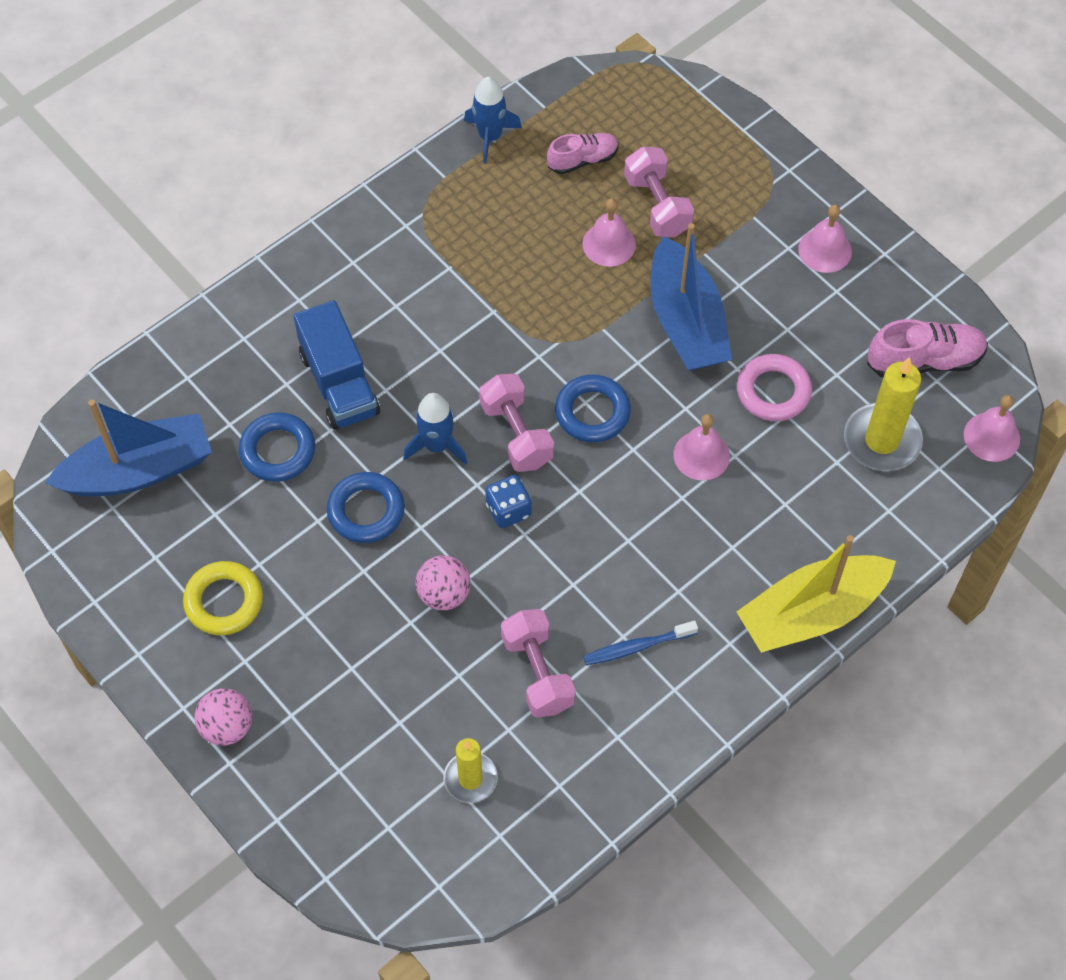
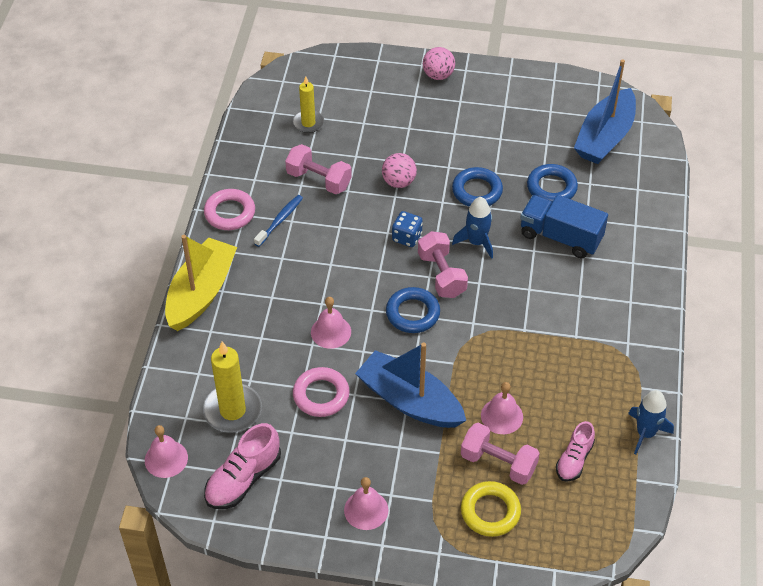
camera: 140 degrees right, 10 degrees down
(224, 601) = (497, 115): yellow ring -> yellow ring (490, 512)
(516, 434) = (441, 275): pink dumbbell -> pink dumbbell turned 45 degrees clockwise
(690, 706) = (230, 213): none -> pink ring

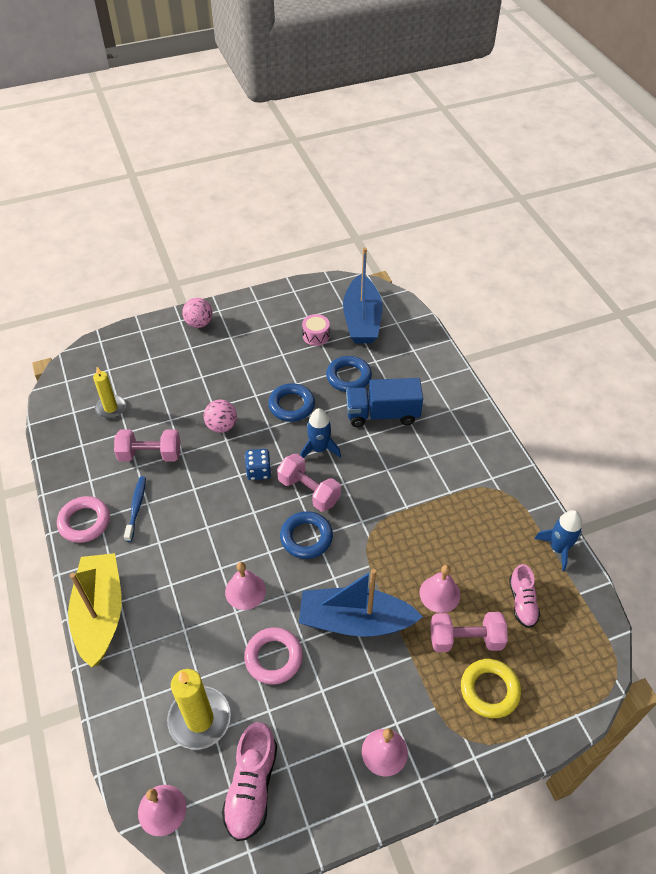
camera: 30 degrees left, 0 degrees up
(546, 134) = (316, 336): none -> pink drum

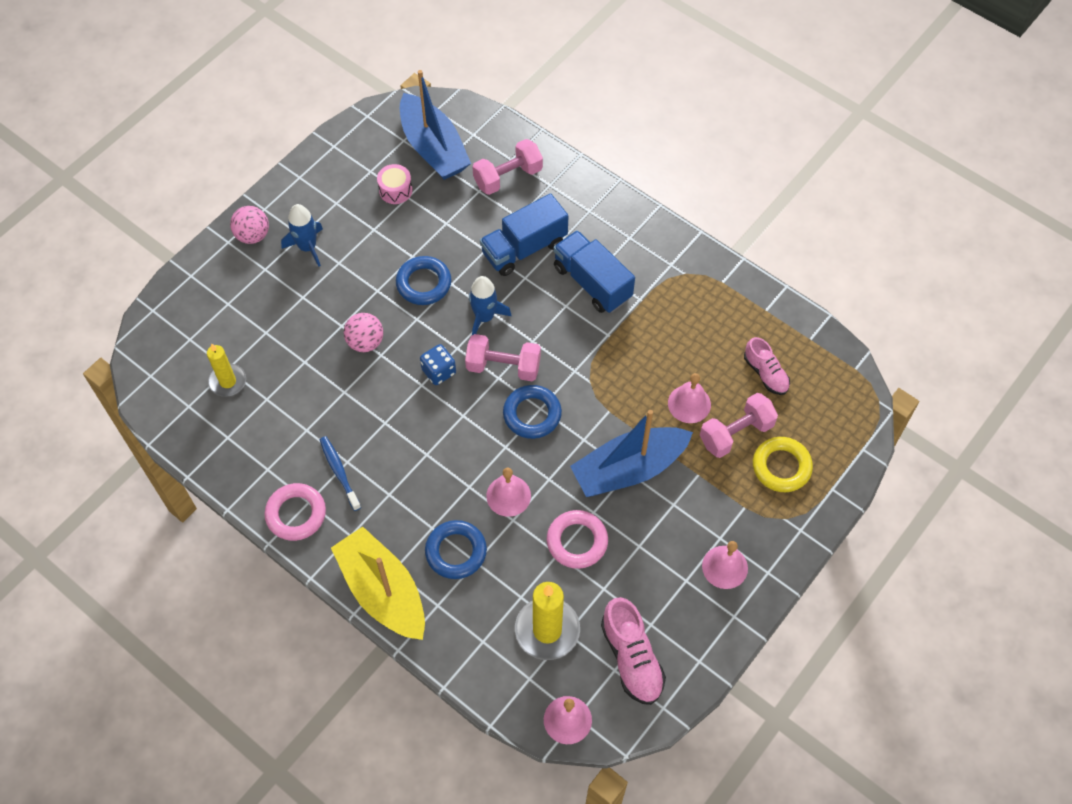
camera: 30 degrees left, 10 degrees up
(150, 454) = (311, 410): pink dumbbell -> pink dumbbell (508, 177)
(348, 377) = (462, 222): blue ring -> blue ring (456, 552)
(419, 462) = (592, 282): none -> blue truck
(558, 548) = (769, 306): blue rocket -> blue rocket (307, 247)

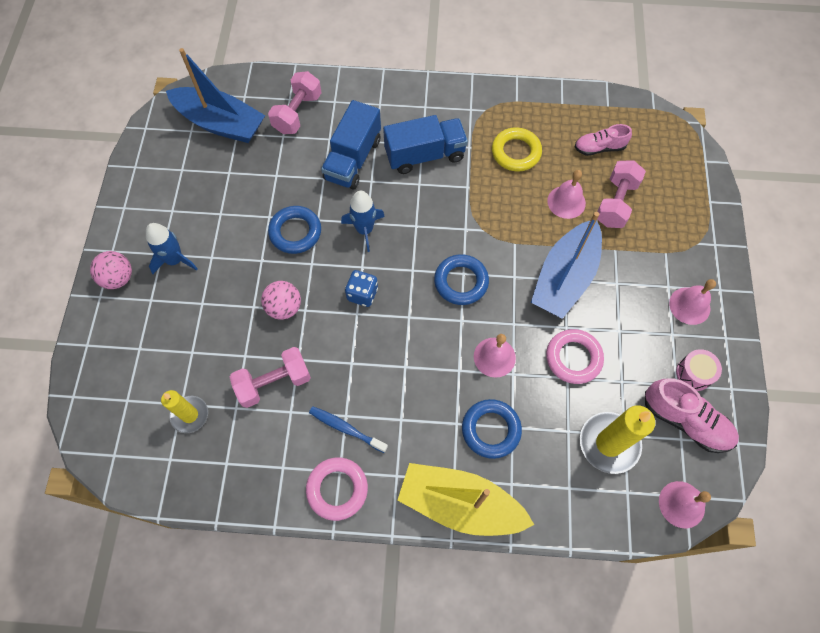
camera: 35 degrees left, 5 degrees up
(395, 190) = (215, 173): pink drum -> pink drum (694, 373)
(503, 366) = (409, 259): pink dumbbell -> pink dumbbell (274, 382)
(592, 282) = (425, 155): blue truck -> blue truck turned 150 degrees clockwise
(765, 373) = (599, 148): pink shoe -> pink shoe turned 150 degrees clockwise
(781, 467) = (665, 207): yellow ring -> yellow ring (516, 152)

